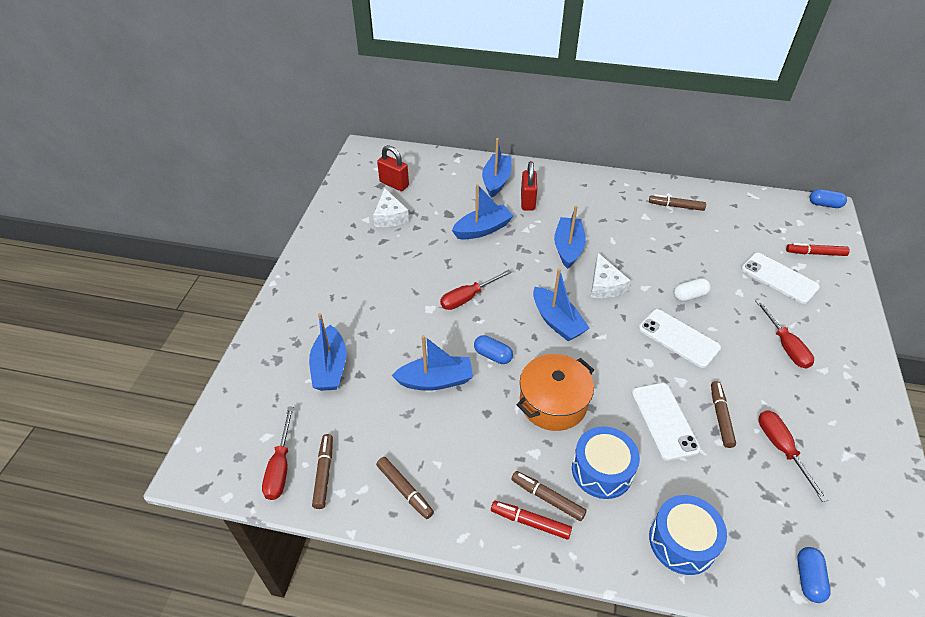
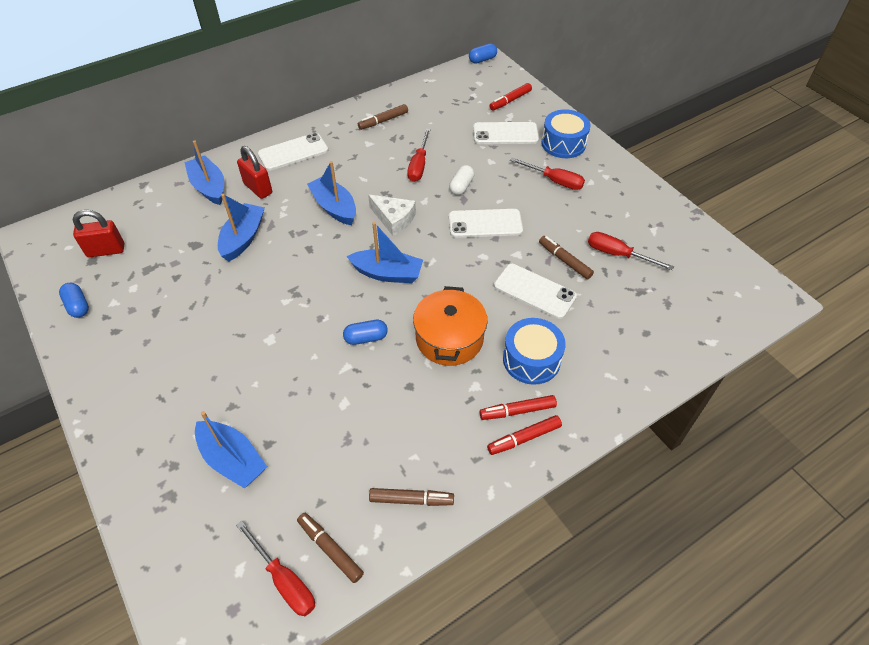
camera: 45 degrees left, 5 degrees up
(390, 216) = (136, 284): white cheese -> none
(435, 380) = (341, 394): blue boat -> none
(468, 297) = (294, 306): red screwdriver -> red screwdriver (419, 165)
(547, 498) = (517, 411): brown marker -> red marker
(579, 190) = (293, 152): none -> white phone
(682, 541) = (624, 364): blue drum -> blue drum (563, 143)
(808, 578) = (706, 325): blue capsule -> blue capsule (78, 306)

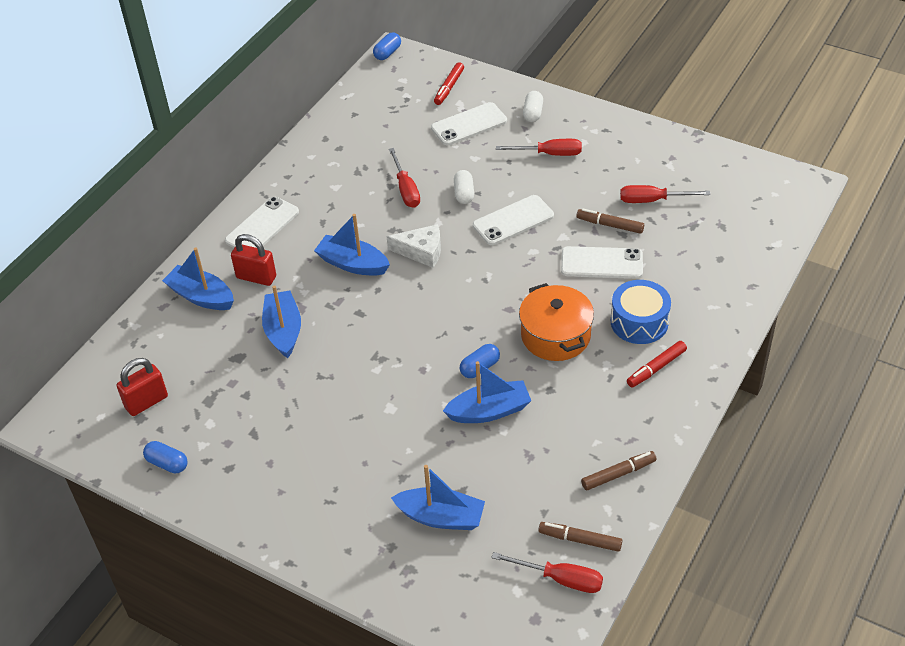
camera: 25 degrees left, 5 degrees down
(383, 121) = (332, 157): brown marker -> none
(387, 273) = (455, 304): blue boat -> blue boat (489, 411)
(524, 438) = (676, 386): red marker -> none
(563, 143) = (533, 113): blue drum -> white capsule

